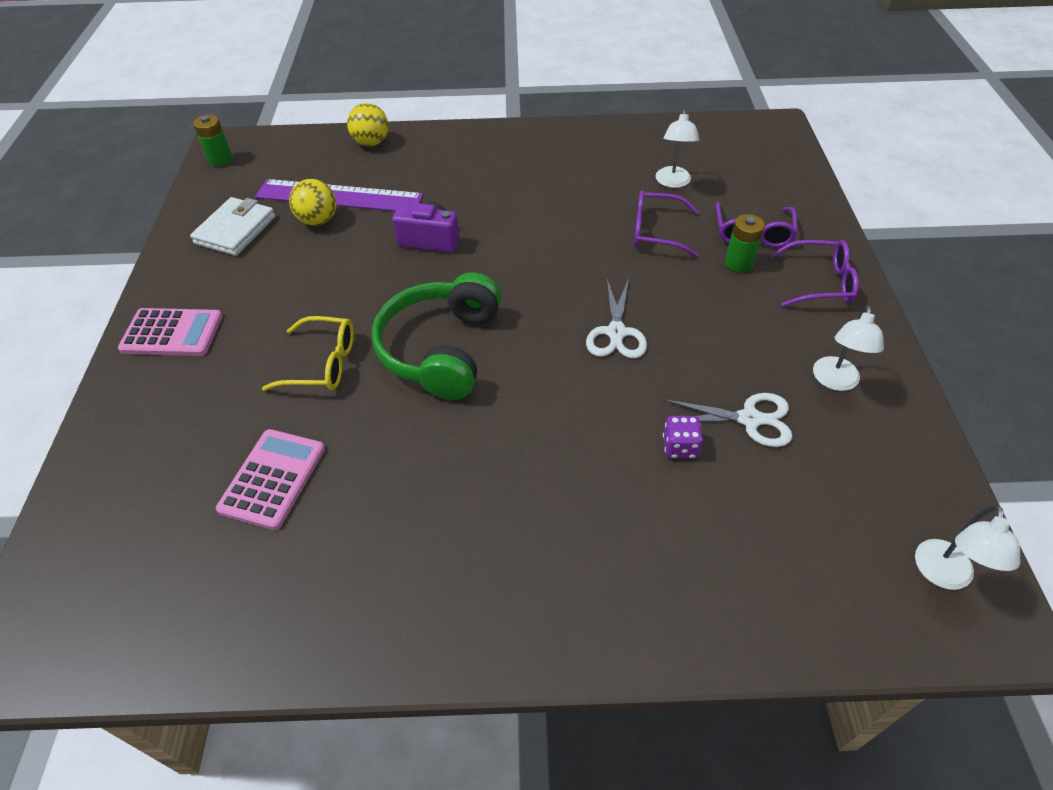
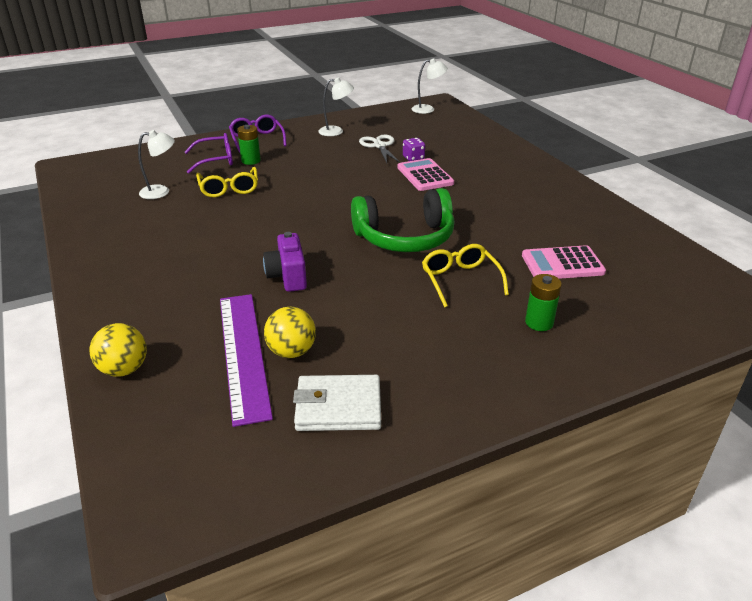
camera: 115 degrees left, 15 degrees down
(172, 333) = (502, 375): pink calculator -> pink calculator (425, 175)
(220, 160) = (196, 504): green battery -> green battery (539, 322)
(616, 333) = (342, 185): white scissors -> none
(655, 232) = (229, 189): purple glasses -> yellow glasses

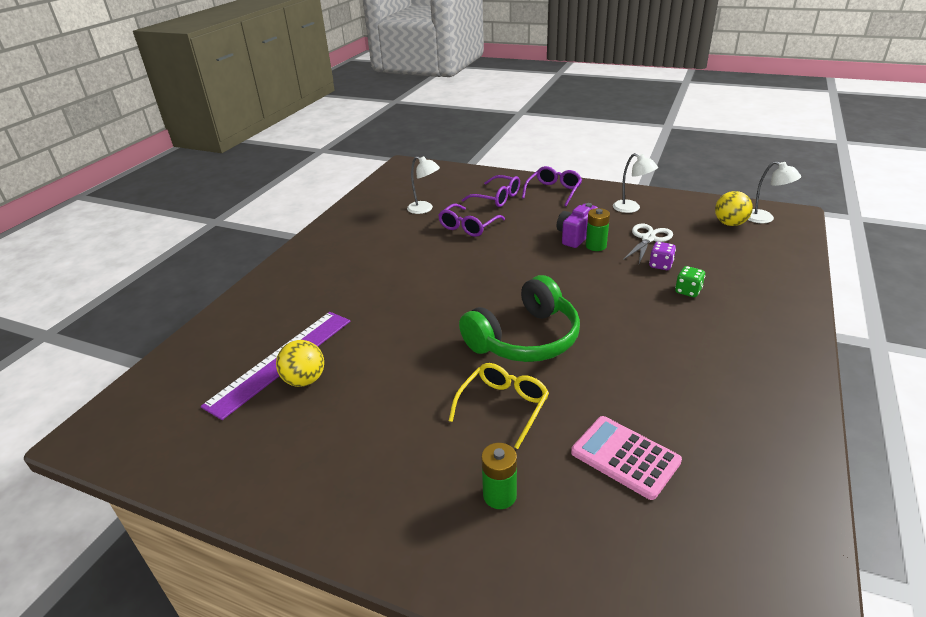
camera: 50 degrees right, 0 degrees up
(124, 369) = (220, 328): yellow ball -> yellow ball (730, 224)
(229, 189) = (468, 227): yellow glasses -> purple glasses
(251, 161) = (520, 209): green battery -> green battery (596, 246)
(288, 276) = (393, 320): purple camera -> purple camera (575, 236)
(338, 407) = (262, 443): white wallet -> none
(405, 238) = (524, 338): green headphones -> green headphones turned 75 degrees counterclockwise
(425, 175) = (642, 288): pink calculator -> none
(452, 166) = (688, 291): none -> green dice

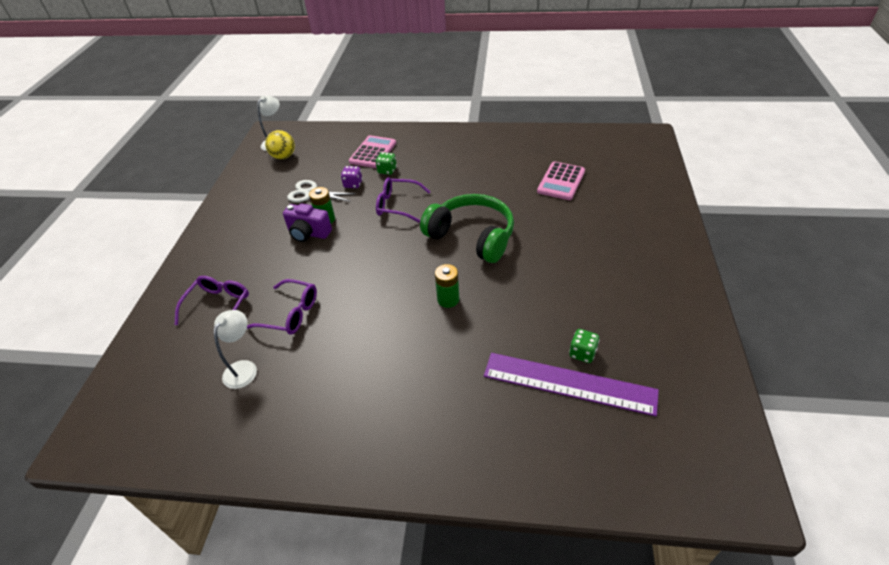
camera: 105 degrees left, 10 degrees up
(305, 380) = (582, 353): yellow ball -> green dice
(499, 495) = (618, 220): green battery -> green battery (448, 299)
(503, 406) = (548, 233): yellow glasses -> none
(553, 191) = (207, 263): purple glasses -> purple glasses (397, 205)
(631, 208) = (253, 207): white lamp -> none
(735, 283) = (373, 152): none -> pink calculator

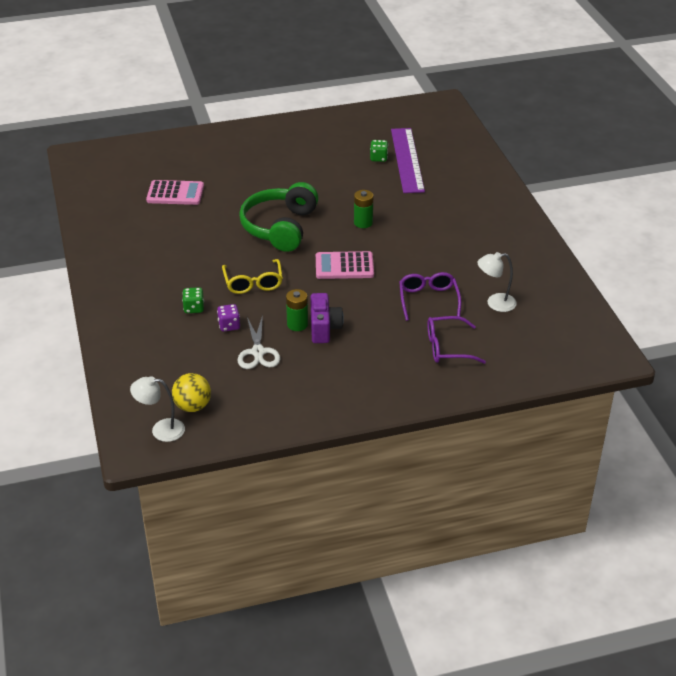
camera: 115 degrees left, 5 degrees down
(373, 152) = (160, 330): pink calculator -> pink calculator (344, 266)
(397, 205) = (253, 283): purple glasses -> yellow glasses

